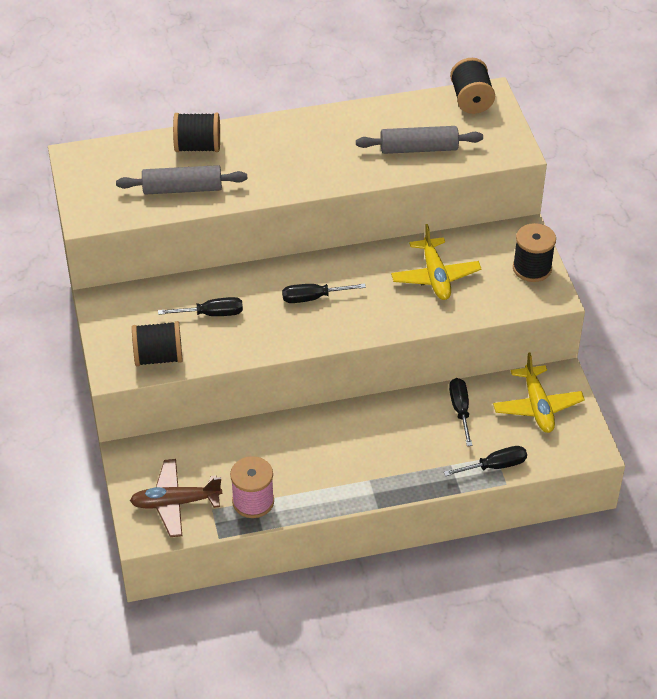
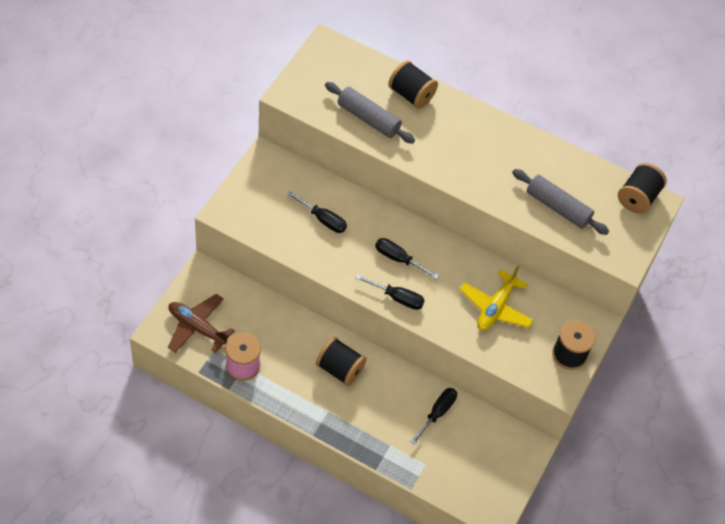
camera: 35 degrees right, 10 degrees up
(158, 357) = (259, 223): black spool -> black spool (340, 369)
(494, 466) = (416, 470): black screwdriver -> black screwdriver (397, 298)
(537, 406) = (491, 453): yellow plane -> none

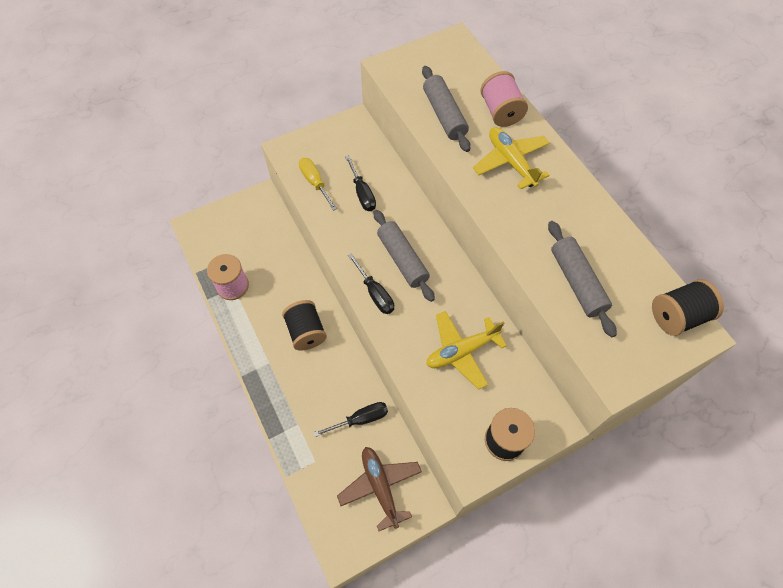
camera: 40 degrees right, 5 degrees up
(197, 327) = (223, 237): brown plane -> brown plane (380, 486)
(275, 230) = (315, 183): none -> yellow screwdriver
(398, 259) = (402, 259): black screwdriver -> grey rolling pin
(411, 95) = (500, 112): black spool -> pink spool
(448, 135) = (511, 162): none -> yellow plane

